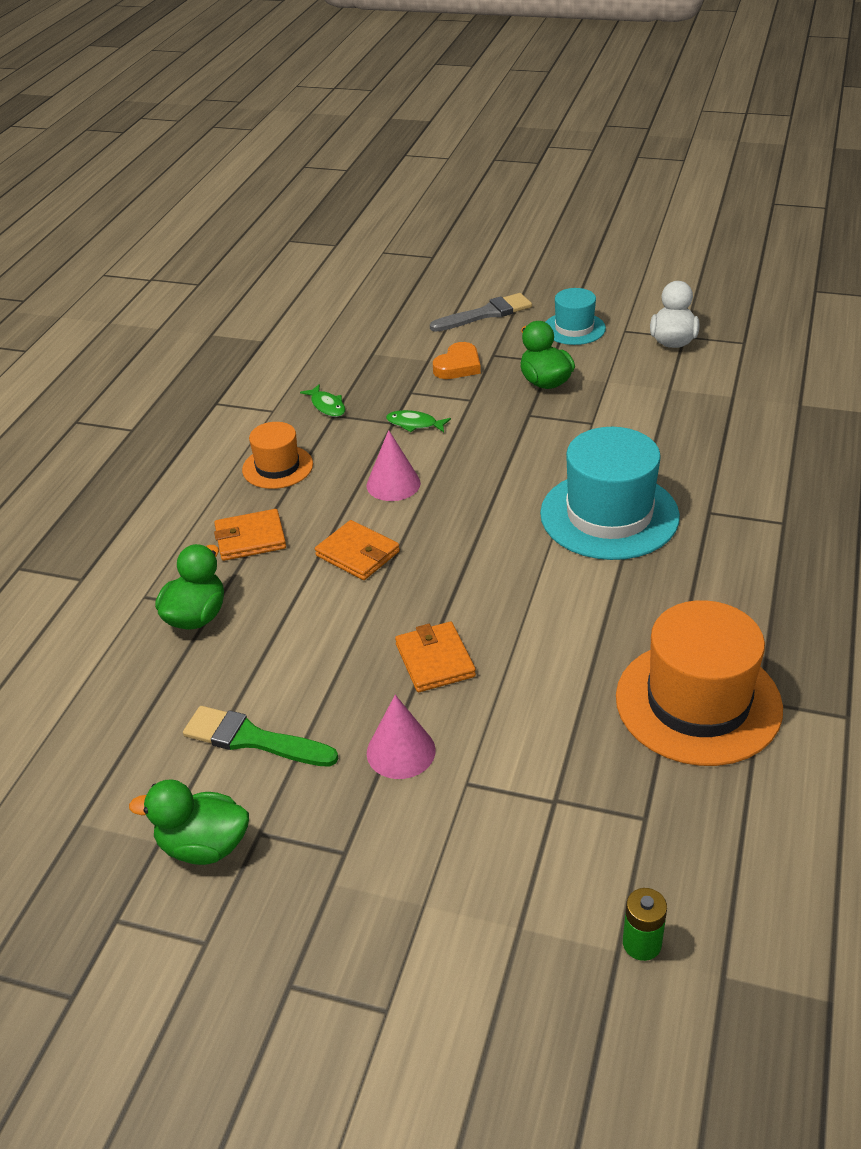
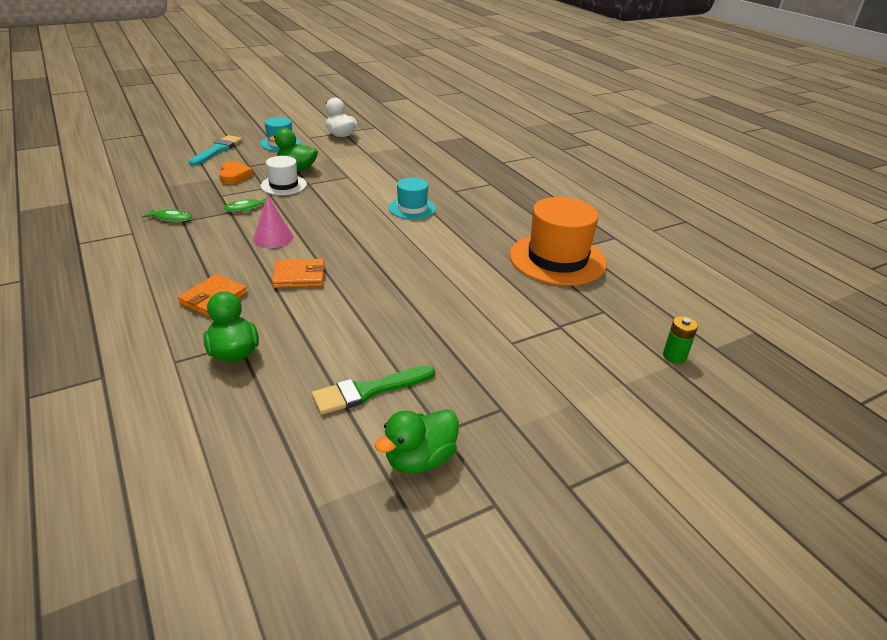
camera: 50 degrees left, 5 degrees down
(277, 467) = (179, 258): orange hat -> none
(401, 751) = (460, 348): pink cone -> none
(435, 660) = (417, 301): orange wallet -> none
(486, 314) = (217, 150): grey brush -> turquoise brush
(496, 405) = (283, 185): none -> white hat
(609, 515) = (412, 208): turquoise hat -> turquoise hat, size x0.55

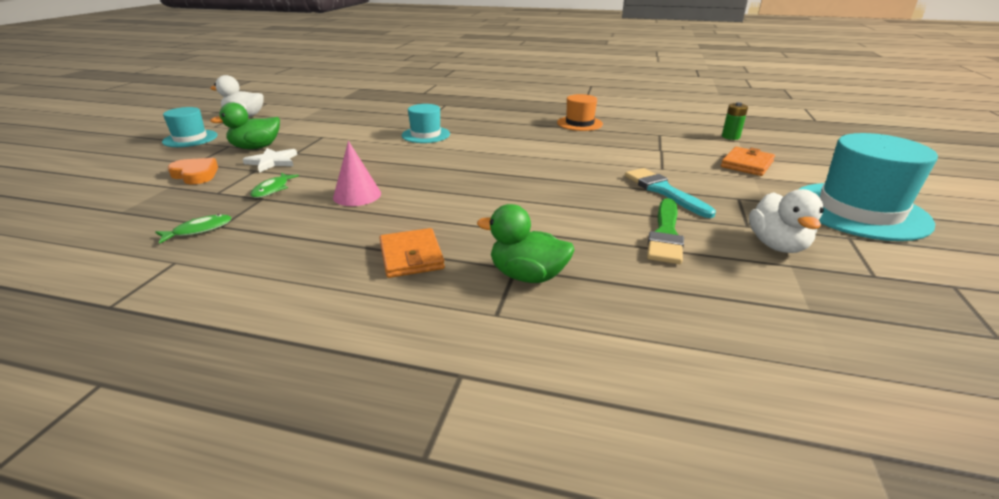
camera: 45 degrees left, 5 degrees down
(217, 150) = (119, 165): turquoise brush -> turquoise brush (664, 191)
(283, 185) = (272, 162): white hat -> white star
(299, 276) = (447, 205): orange wallet -> orange wallet (747, 164)
(420, 459) = (777, 245): green duck -> white duck
(557, 259) = (579, 123): orange hat -> orange hat, size x0.55
(578, 500) = (859, 211): none -> turquoise hat

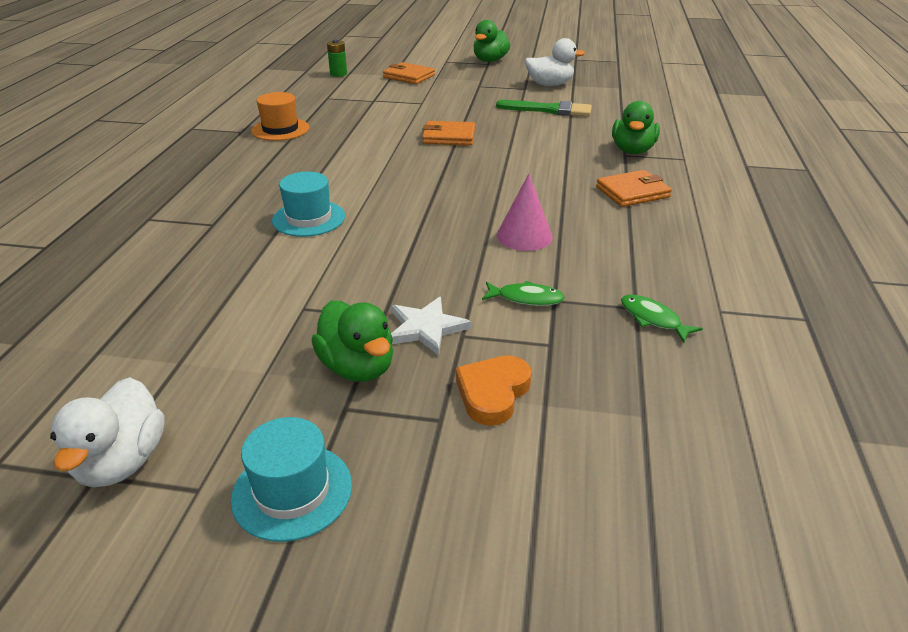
camera: 95 degrees left, 5 degrees up
(568, 177) = (449, 137): none -> orange wallet
(664, 191) = (472, 105): turquoise brush -> none
(859, 211) = (490, 60): turquoise hat -> green duck

